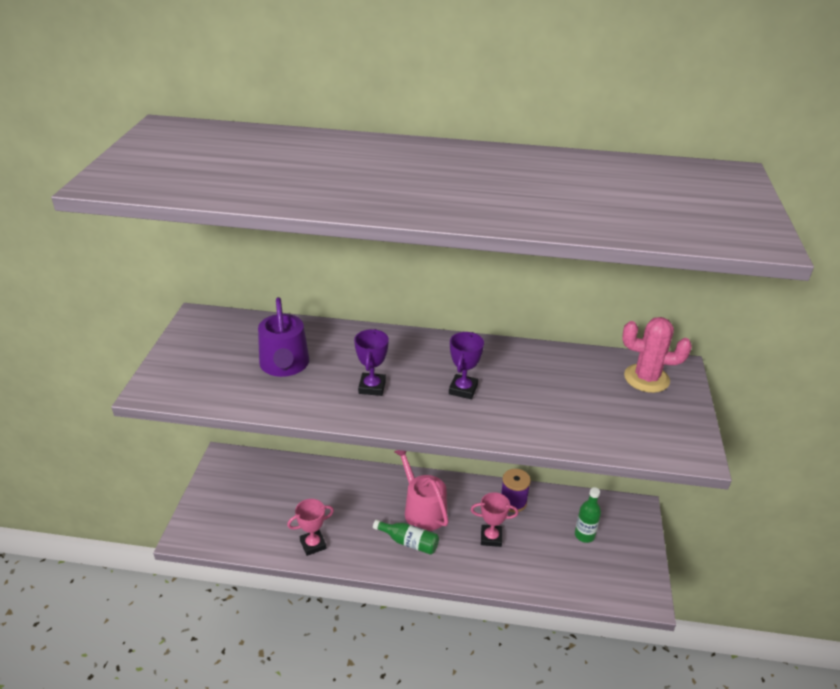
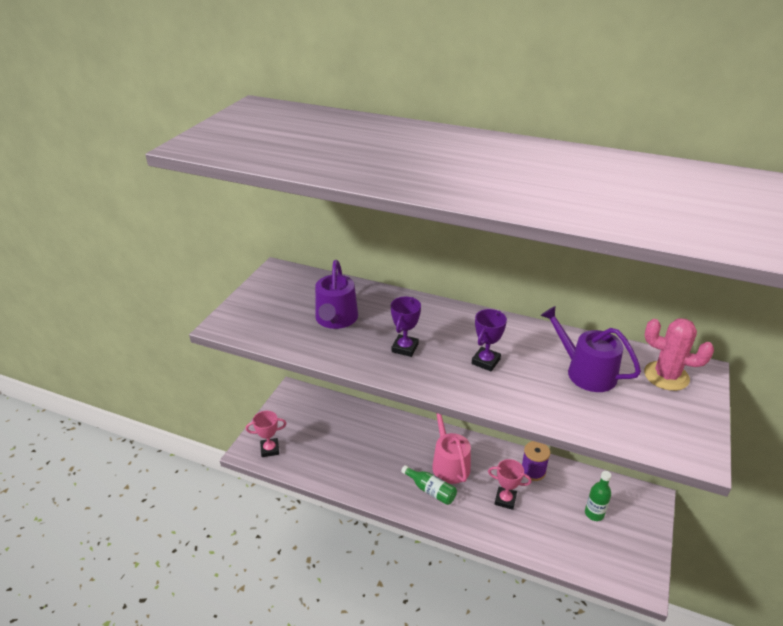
camera: 15 degrees right, 0 degrees up
(313, 544) = (348, 477): pink trophy -> pink trophy (270, 449)
(567, 385) = (585, 372): none -> purple watering can

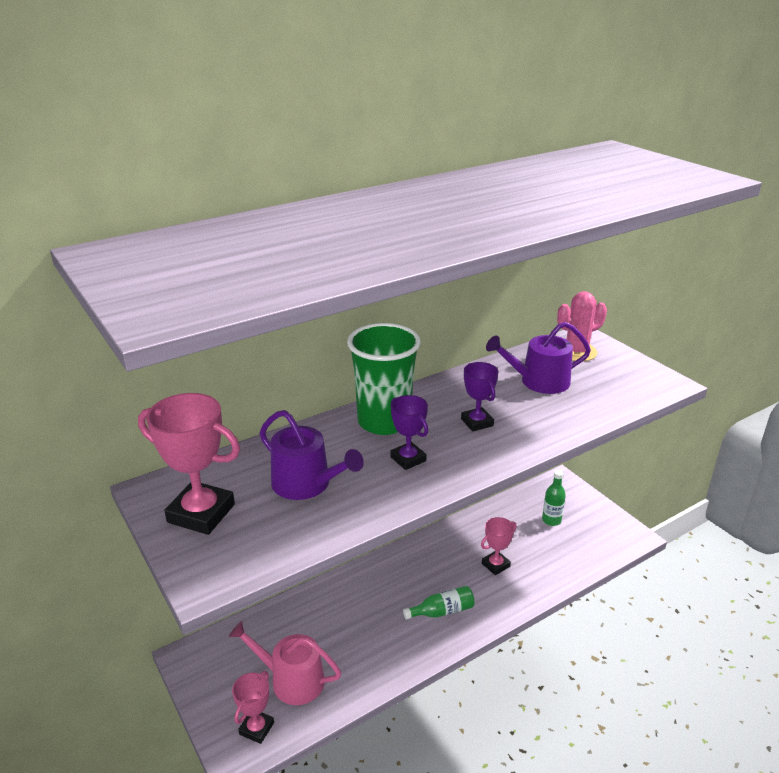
camera: 55 degrees left, 5 degrees down
(274, 296) = (201, 513): none -> pink trophy
(434, 319) = (384, 422): none -> green cup
(449, 463) = (422, 579): pink watering can -> pink watering can (291, 680)
(533, 471) = (479, 528): purple spool -> none

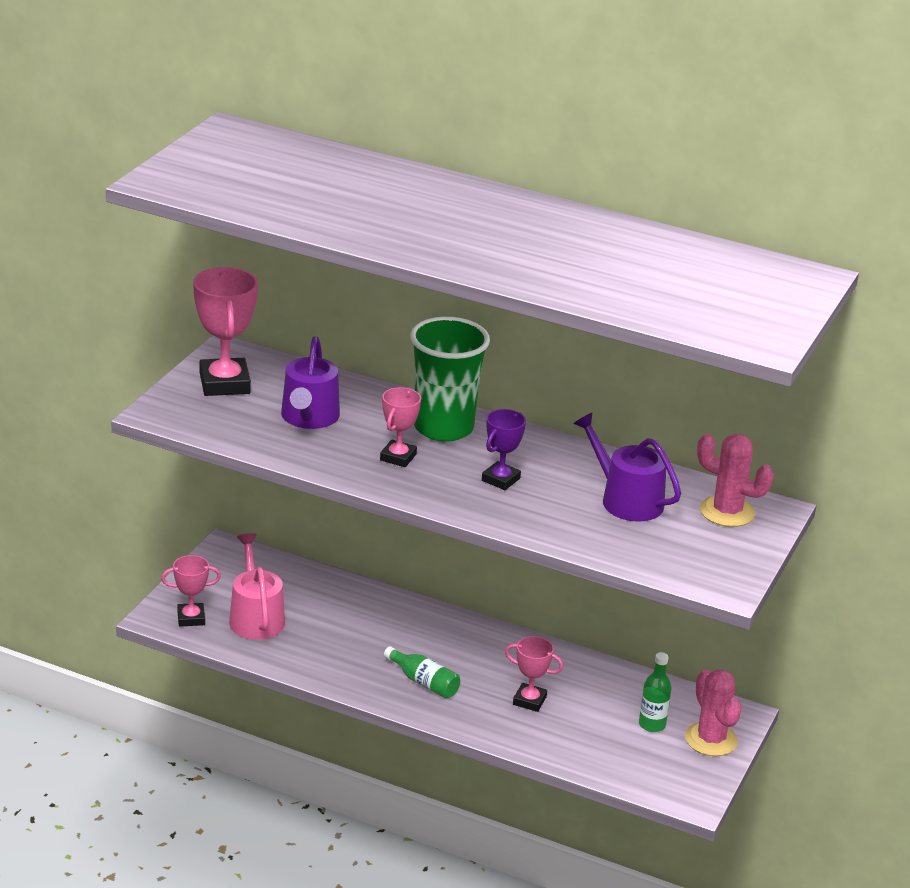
camera: 55 degrees right, 0 degrees up
(408, 459) = (398, 457): purple trophy -> pink trophy
(578, 502) = (711, 739): none -> pink cactus

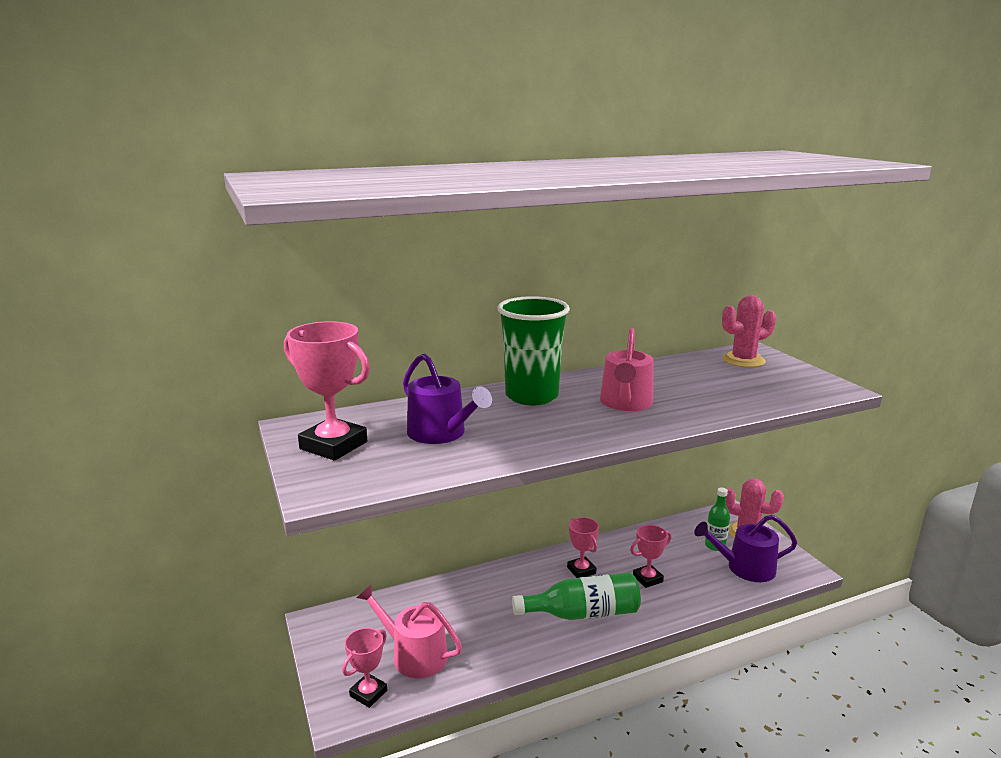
camera: 45 degrees left, 10 degrees down
(398, 457) = (547, 424): pink trophy -> pink trophy (581, 570)
(424, 682) = (583, 613): green bottle -> green bottle, size x1.66
(501, 479) = (625, 403): purple trophy -> pink watering can
(626, 500) = (698, 379): purple watering can -> purple watering can (745, 568)

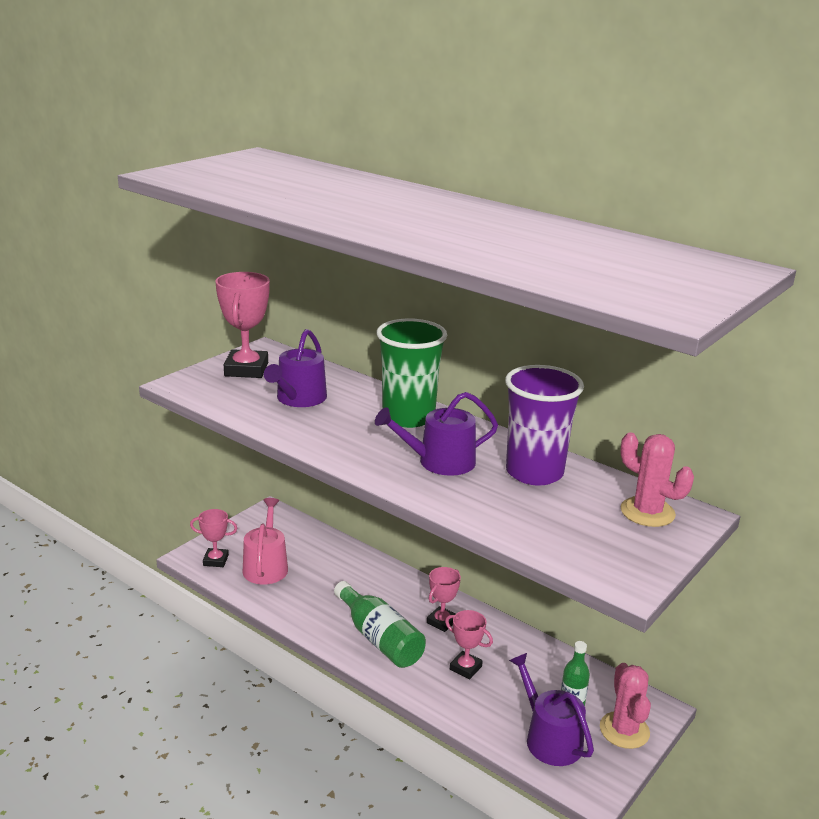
camera: 60 degrees right, 5 degrees up
(625, 403) = (439, 462): pink watering can -> purple watering can
(666, 377) = (534, 472): none -> purple cup

